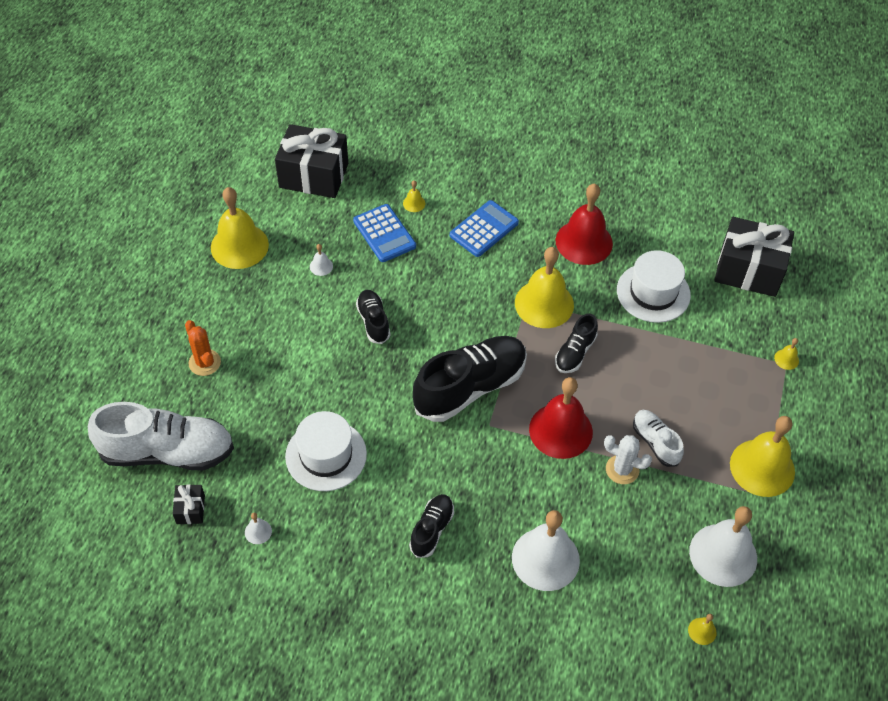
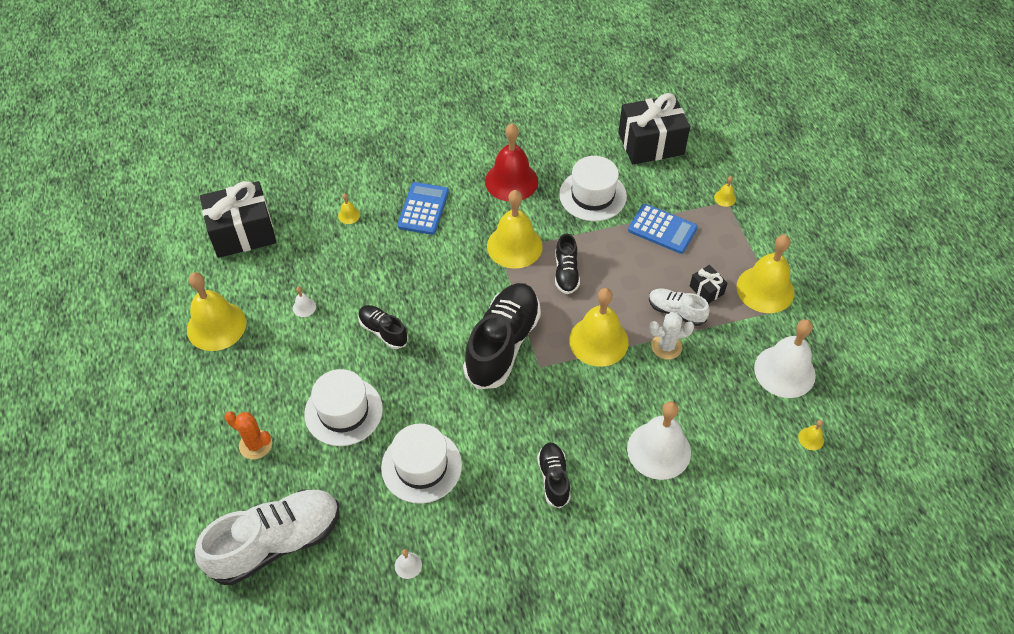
camera: 30 degrees left, 0 degrees up
(190, 509) = (333, 581): black gift -> black gift (706, 290)
(293, 373) = (343, 411): none -> white hat
(384, 233) = (341, 253): blue calculator -> blue calculator (662, 229)
(560, 430) = (598, 341): red bell -> yellow bell

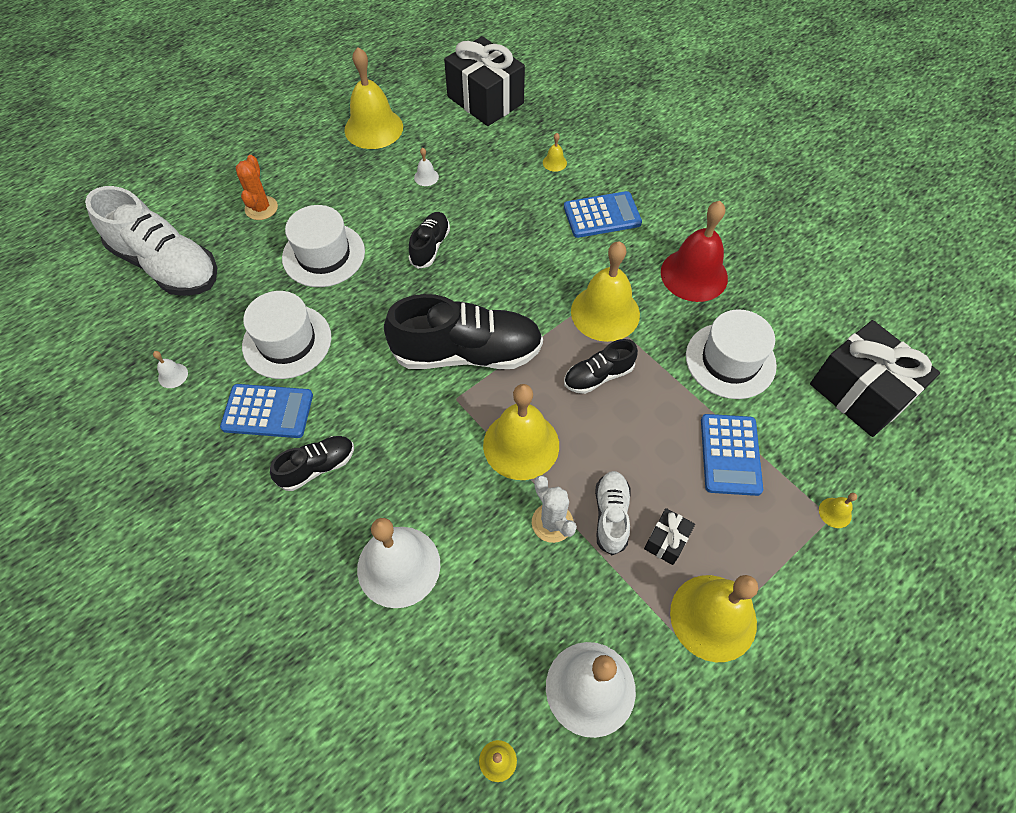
camera: 65 degrees right, 5 degrees up
(484, 500) = (268, 411): none -> blue calculator

